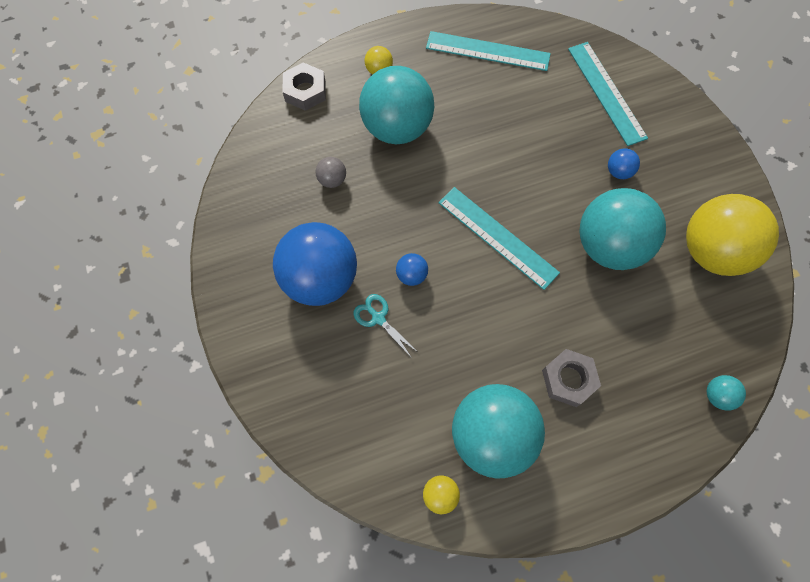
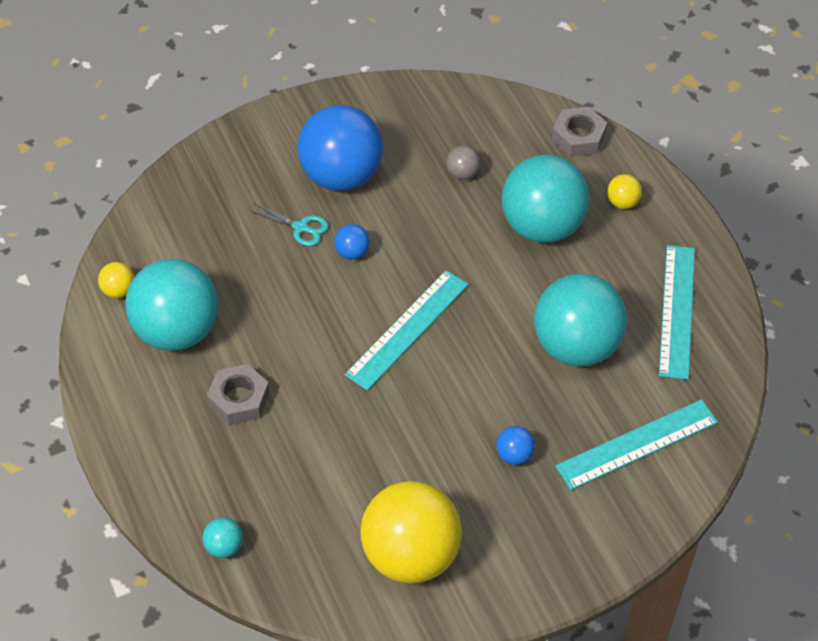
camera: 85 degrees right, 15 degrees down
(378, 318) = (300, 227): turquoise scissors -> turquoise scissors turned 75 degrees clockwise
(609, 246) = (407, 441): turquoise ball -> turquoise ball (576, 346)

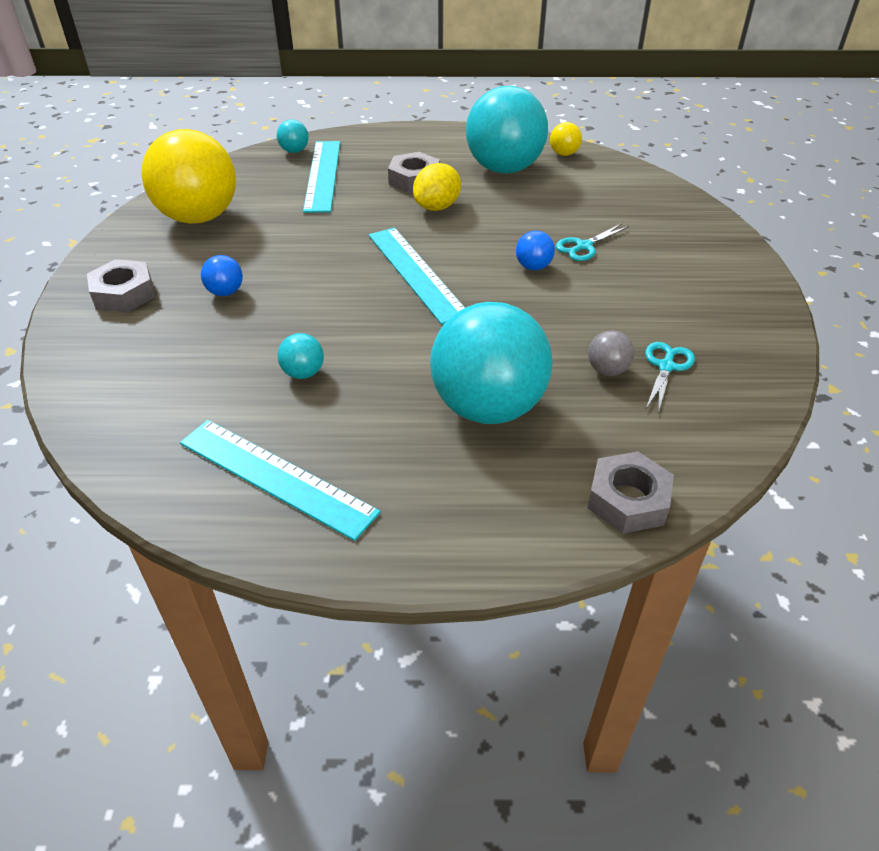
camera: 115 degrees right, 10 degrees down
(285, 358) = (437, 207): none -> yellow lemon
(341, 175) = (644, 286): blue ball -> none
(439, 143) = (666, 367): none -> turquoise scissors
(563, 533) = (124, 294): none -> grey nut
(576, 346) = (303, 373): turquoise ball -> turquoise ball, size x0.41
(622, 202) = (482, 498): yellow ball -> none
(637, 444) = (151, 371): turquoise ruler -> turquoise ruler (323, 175)

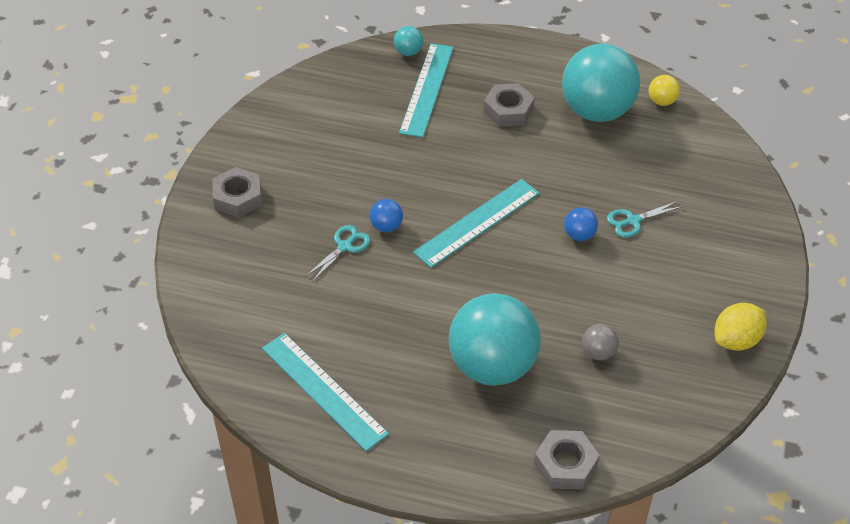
camera: 15 degrees right, 5 degrees up
(199, 217) = (309, 122): yellow ball -> none
(225, 292) = (317, 212): blue ball -> blue ball (386, 226)
(303, 373) = (362, 305): turquoise ball -> none
(416, 273) = (477, 222): turquoise ruler -> turquoise ruler turned 60 degrees clockwise
(437, 207) = (518, 149): yellow lemon -> yellow lemon (736, 340)
(666, 367) = (647, 359): turquoise scissors -> turquoise scissors (344, 246)

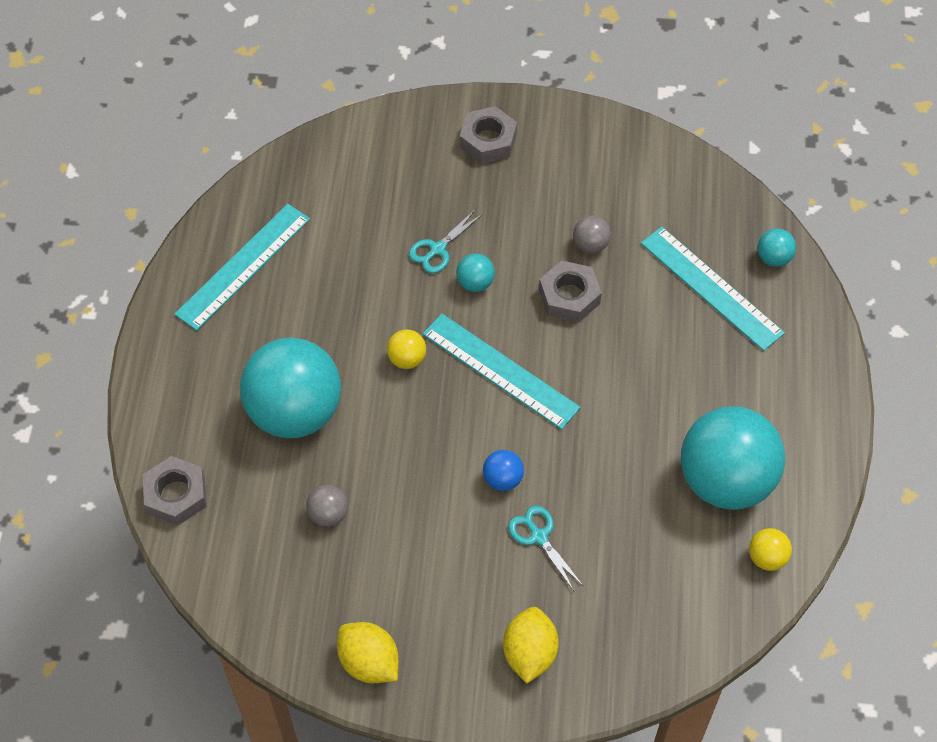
camera: 80 degrees right, 10 degrees up
(344, 246) = (437, 249): turquoise scissors -> turquoise scissors turned 105 degrees clockwise
(368, 150) = (590, 245): none -> grey ball
(386, 226) = (475, 283): blue ball -> turquoise ball
(427, 89) = (711, 288): turquoise ruler -> turquoise ruler turned 45 degrees clockwise
(453, 281) = (407, 359): none -> yellow ball
(508, 110) = (698, 380): grey nut -> grey nut (569, 296)
(731, 240) = (529, 653): none -> yellow lemon

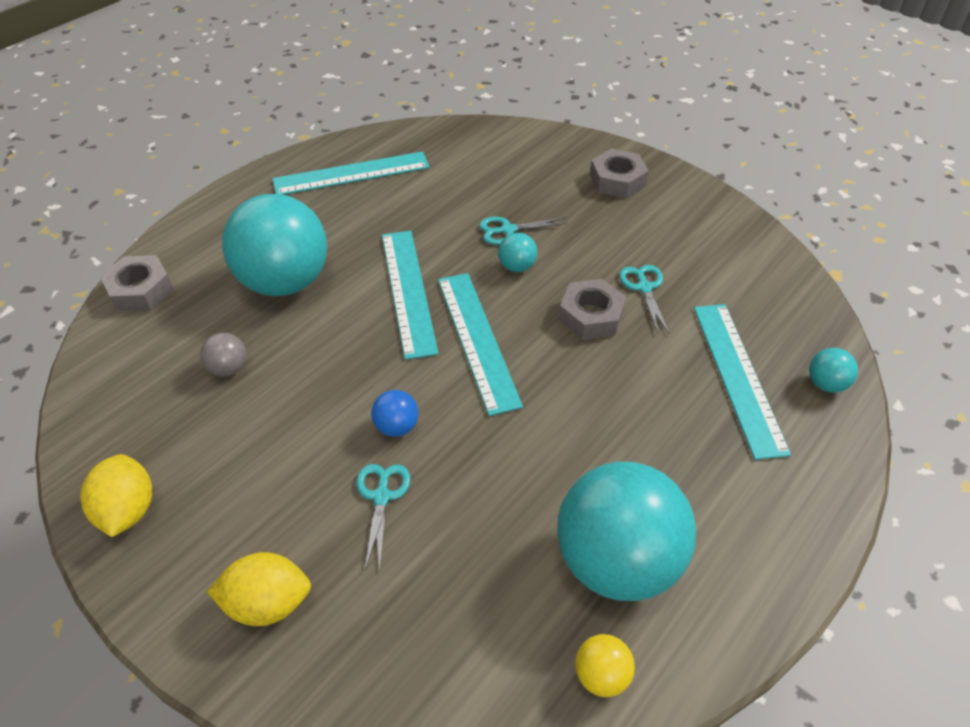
camera: 35 degrees right, 10 degrees down
(407, 359) = (408, 291): yellow ball -> turquoise ruler
(529, 653) = (268, 603): yellow lemon -> yellow lemon turned 45 degrees clockwise
(590, 245) = (644, 288): grey ball -> turquoise scissors

